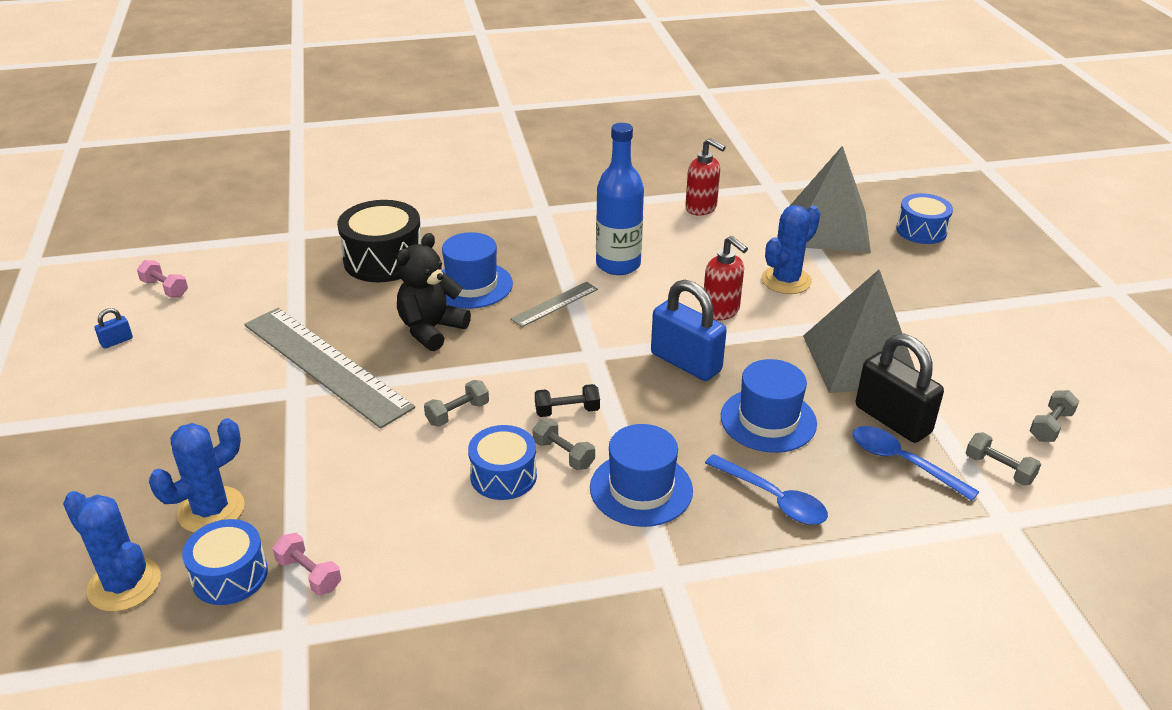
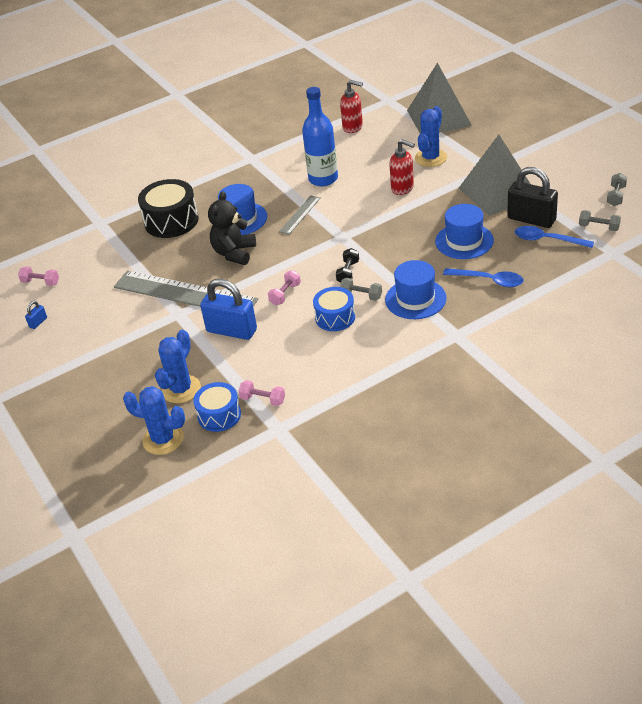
camera: 15 degrees left, 5 degrees up
(457, 413) = (285, 294): grey dumbbell -> pink dumbbell
(567, 411) = (348, 272): black dumbbell -> black dumbbell turned 45 degrees counterclockwise
(686, 362) = (399, 224): blue padlock -> blue padlock (231, 330)
(921, 230) = (495, 102): blue drum -> none

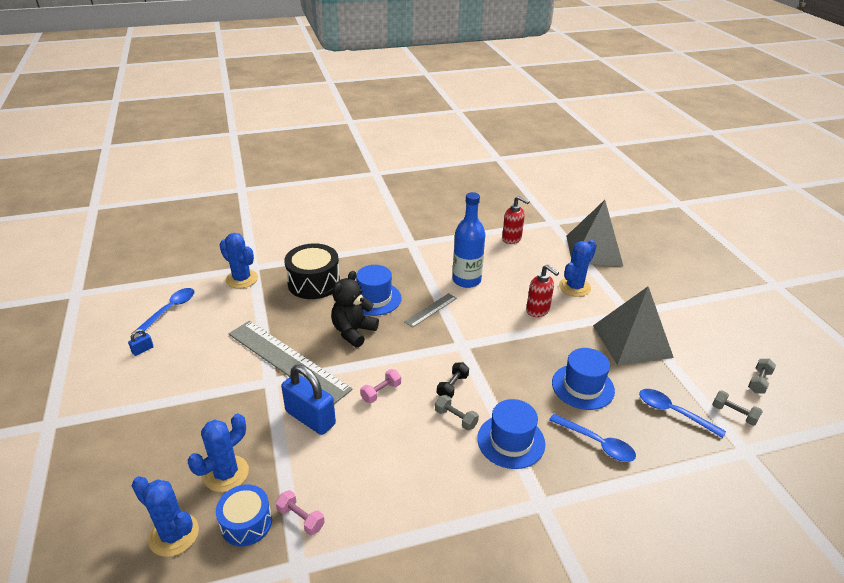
camera: 10 degrees right, 5 degrees down
(40, 282) = (170, 309): pink dumbbell -> blue spoon
(95, 237) = (242, 279): none -> blue cactus
(335, 317) = (419, 436): blue drum -> none
(531, 219) = (660, 382): black padlock -> none

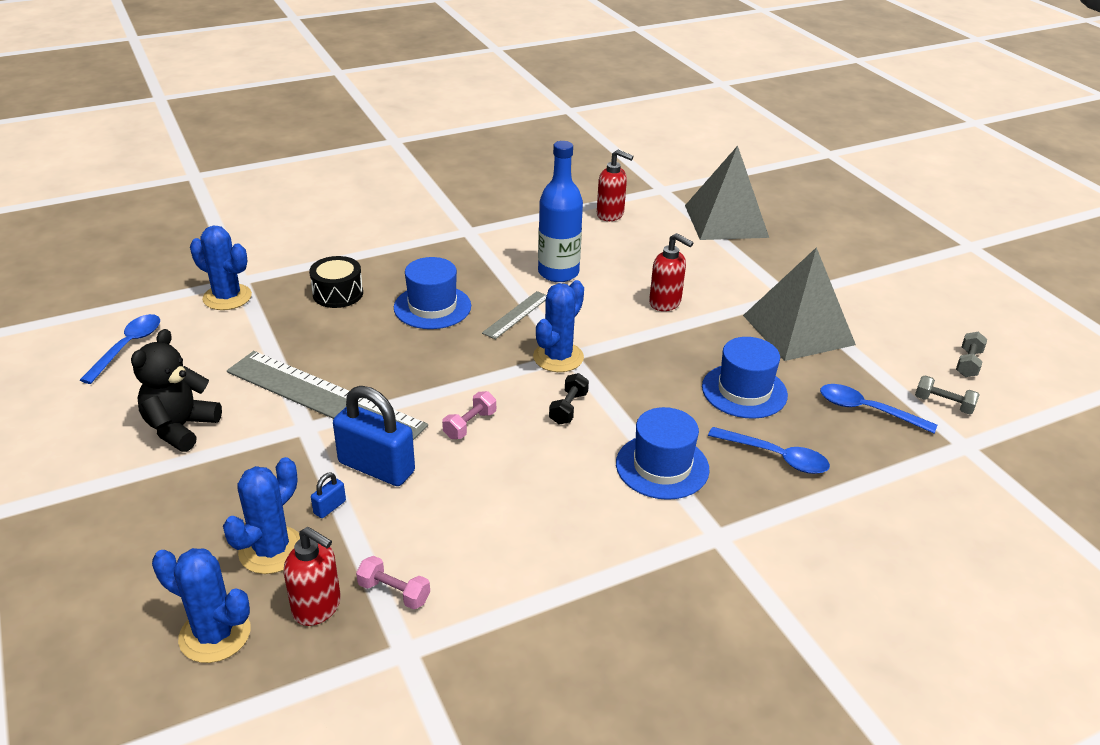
camera: 10 degrees left, 0 degrees up
(143, 350) = (100, 404): blue padlock -> blue padlock (330, 507)
(246, 523) = (317, 607): blue drum -> red soap dispenser
(314, 283) = (338, 293): black drum -> black drum, size x0.65
(353, 332) = (412, 352): black teddy bear -> black teddy bear (180, 428)
(456, 418) = (581, 447): grey dumbbell -> none
(574, 287) = (709, 269): blue cactus -> blue cactus (558, 357)

